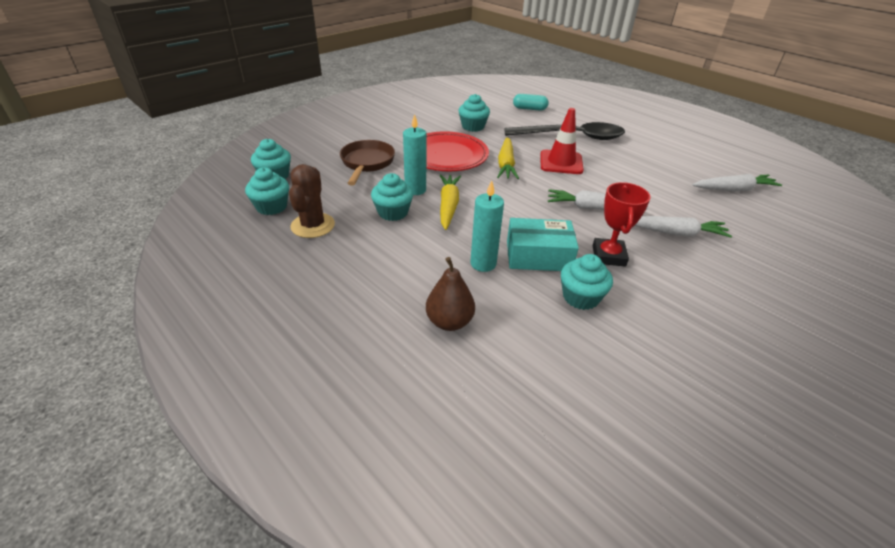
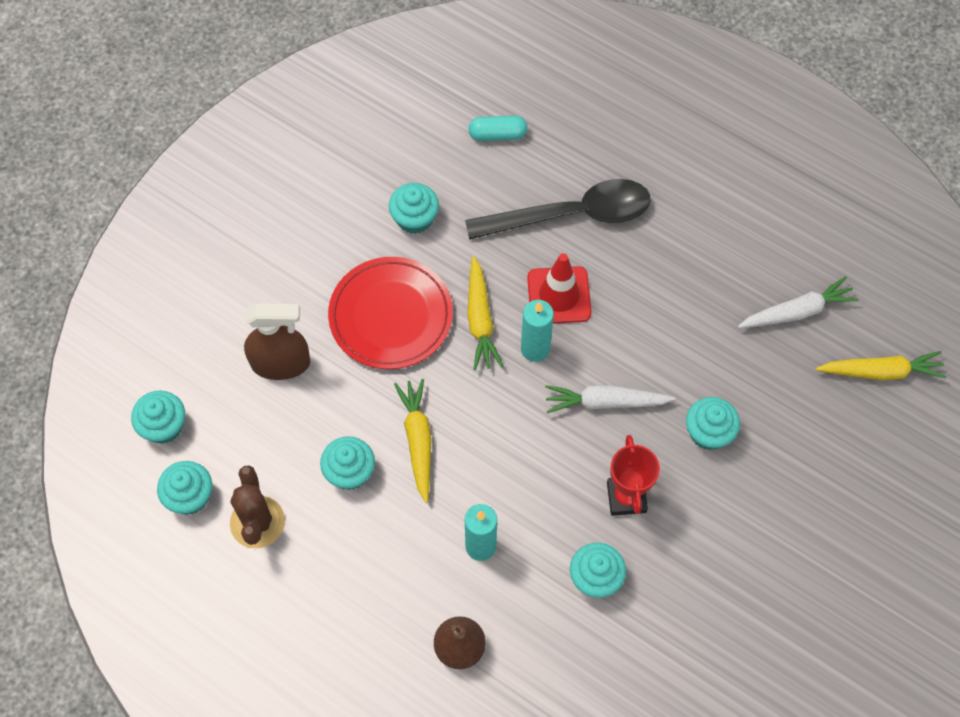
camera: 10 degrees left, 25 degrees up
(367, 163) = (281, 363): brown pan -> brown spray bottle
(415, 190) = (366, 414): turquoise candle -> turquoise candle (535, 349)
(538, 256) = (543, 517): turquoise box -> none
(675, 233) = (708, 432): white carrot -> turquoise cupcake
(810, 223) = (881, 372): none -> yellow carrot

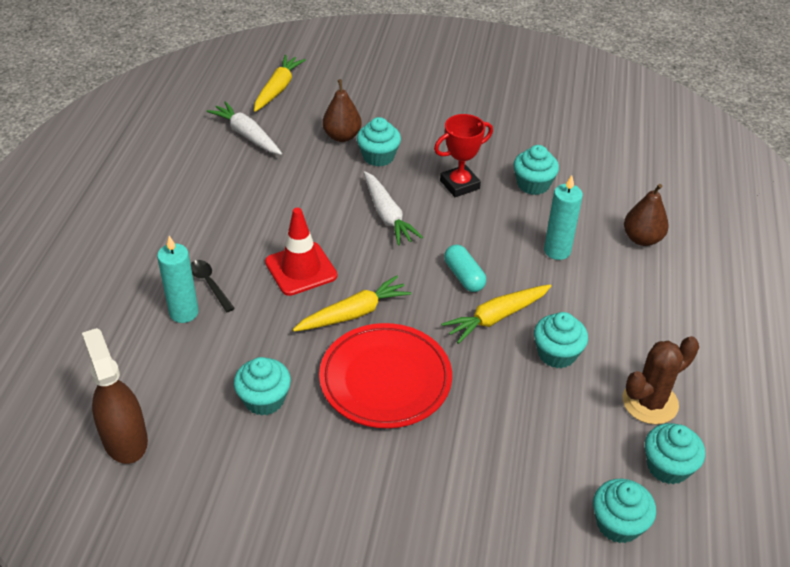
camera: 115 degrees left, 20 degrees down
(281, 363) = (487, 449): brown spray bottle -> brown spray bottle (125, 439)
(497, 135) = (132, 366): turquoise capsule -> turquoise capsule (464, 276)
(535, 349) = (362, 269): turquoise candle -> turquoise candle (184, 312)
(571, 215) = (209, 284): black spoon -> black spoon, size x0.41
(760, 408) = (342, 136): none -> brown pear
(881, 372) = (278, 89): yellow carrot -> yellow carrot turned 45 degrees clockwise

